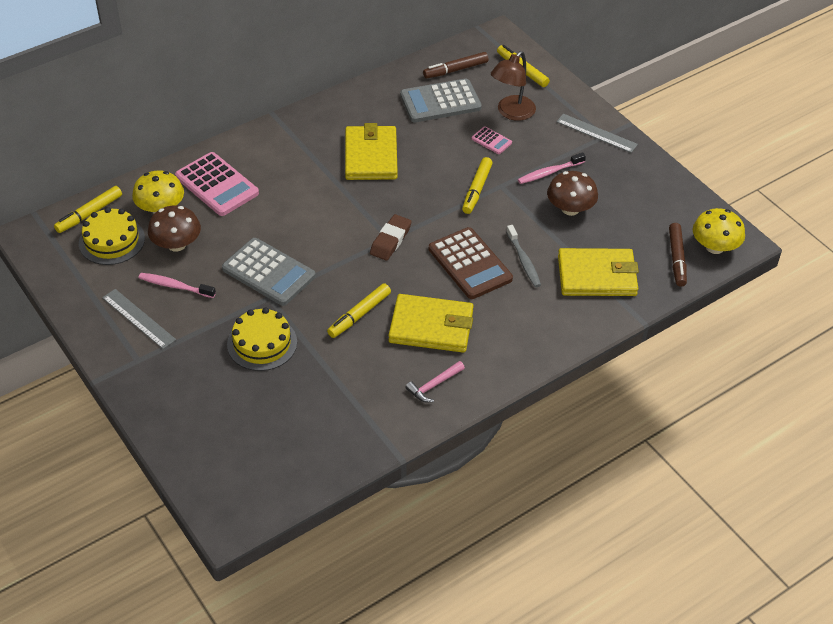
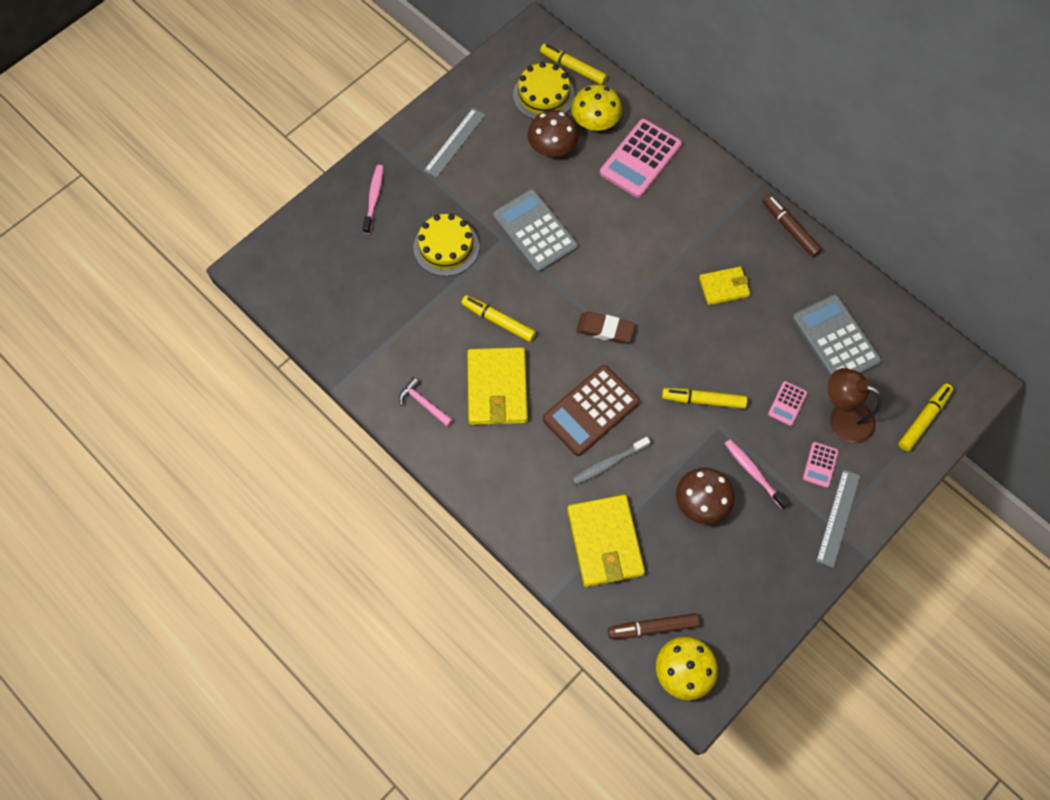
camera: 80 degrees right, 20 degrees up
(175, 286) = (500, 160): pink toothbrush -> pink toothbrush (374, 198)
(268, 272) = (535, 231): grey calculator -> grey calculator turned 120 degrees clockwise
(371, 156) = (724, 287): yellow wallet -> yellow wallet, size x0.58
(455, 70) = (897, 346): brown marker -> brown marker (790, 229)
(549, 133) = (820, 465): none -> pink calculator

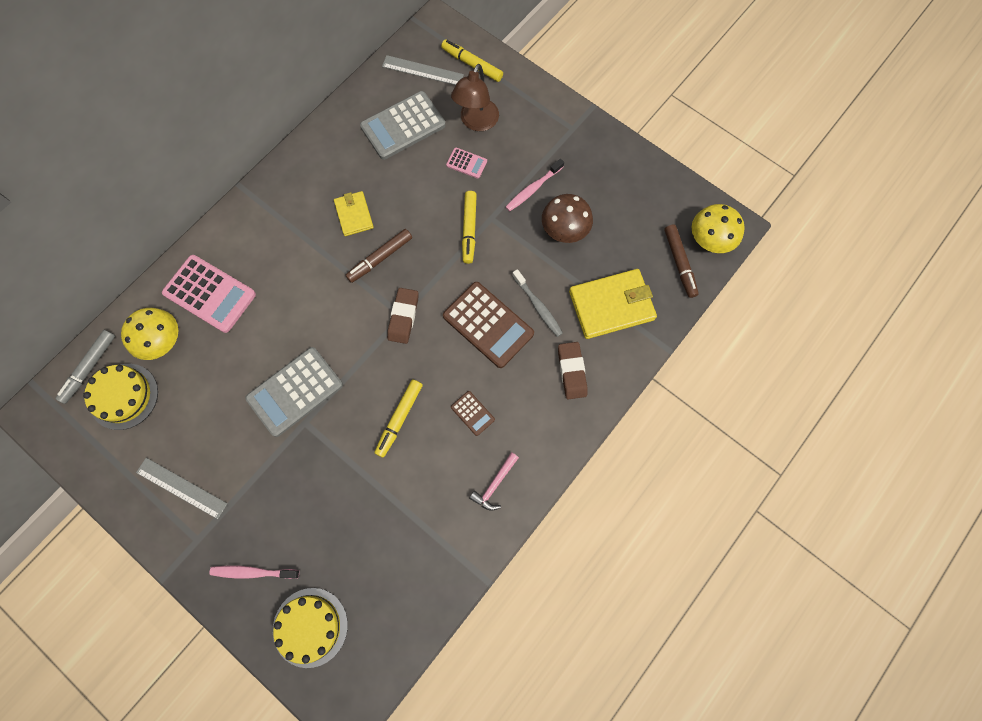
camera: 95 degrees left, 5 degrees up
(446, 247) = (314, 482): yellow cake -> yellow cake (310, 627)
(497, 388) = (472, 413): yellow wallet -> brown calculator
(532, 490) = (572, 371): none -> brown eraser
(552, 147) = (191, 382): brown mushroom -> none
(573, 68) = (90, 368): yellow marker -> grey marker
(790, 229) = (291, 161): brown marker -> brown marker (380, 258)
(820, 465) = (520, 139): pink calculator -> none
(838, 518) = (564, 127): grey ruler -> grey ruler (422, 71)

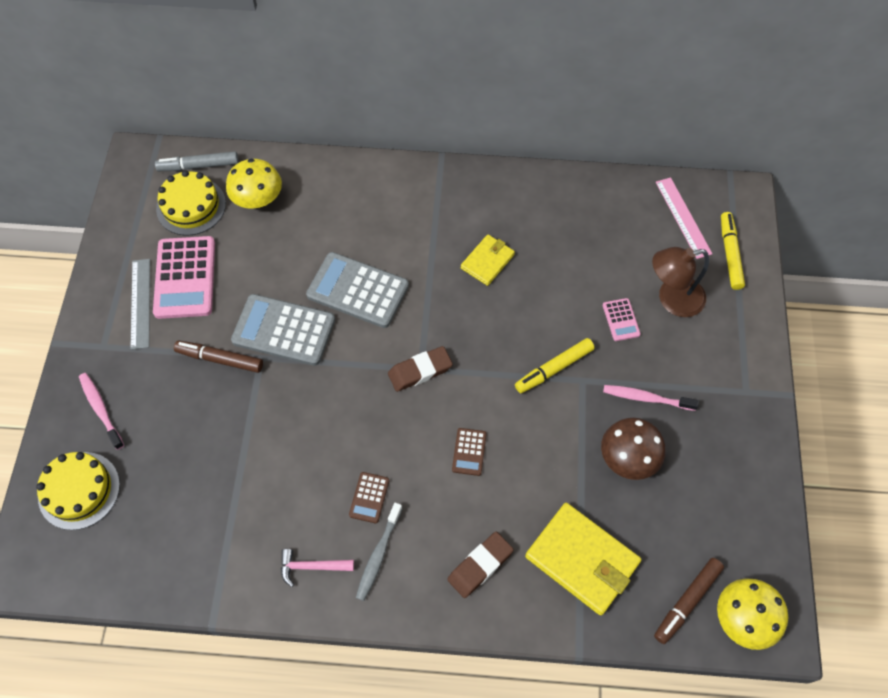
camera: 55 degrees right, 10 degrees down
(210, 294) = (325, 203): pink calculator -> pink calculator (185, 278)
(380, 258) = (462, 312): brown marker -> brown marker (220, 359)
(399, 419) = (318, 435): yellow marker -> none
(403, 126) = (611, 240): grey calculator -> grey calculator (358, 290)
(422, 71) = (683, 217): grey ruler -> pink ruler
(488, 325) = (469, 452): brown calculator -> brown calculator, size x0.48
(538, 306) = (524, 486): grey toothbrush -> grey toothbrush (378, 555)

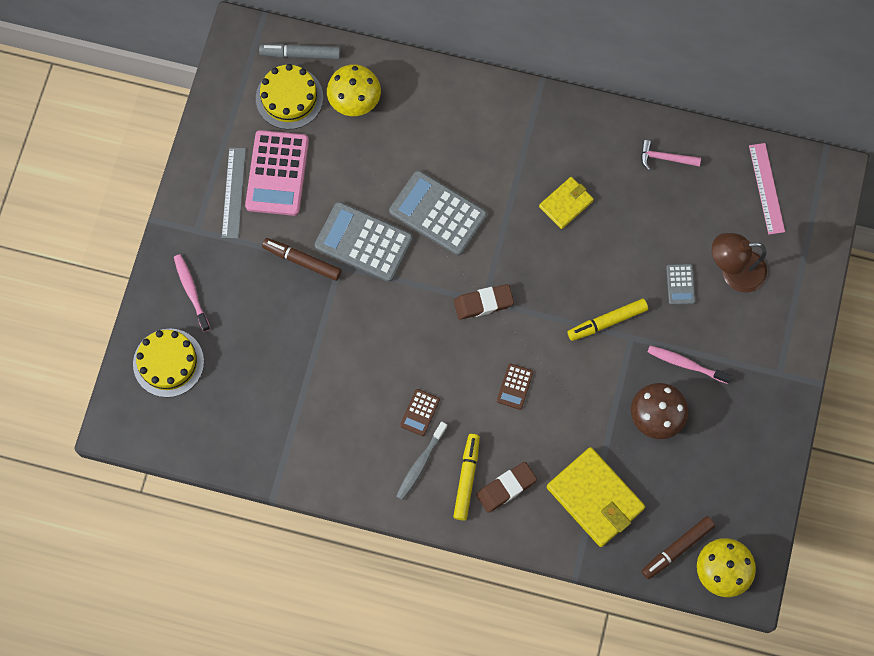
camera: 10 degrees right, 10 degrees up
(312, 566) = (362, 464): pink hammer -> pink hammer (665, 158)
(621, 320) = (680, 284): pink calculator -> grey calculator
(730, 254) = (802, 234): yellow marker -> yellow marker (466, 478)

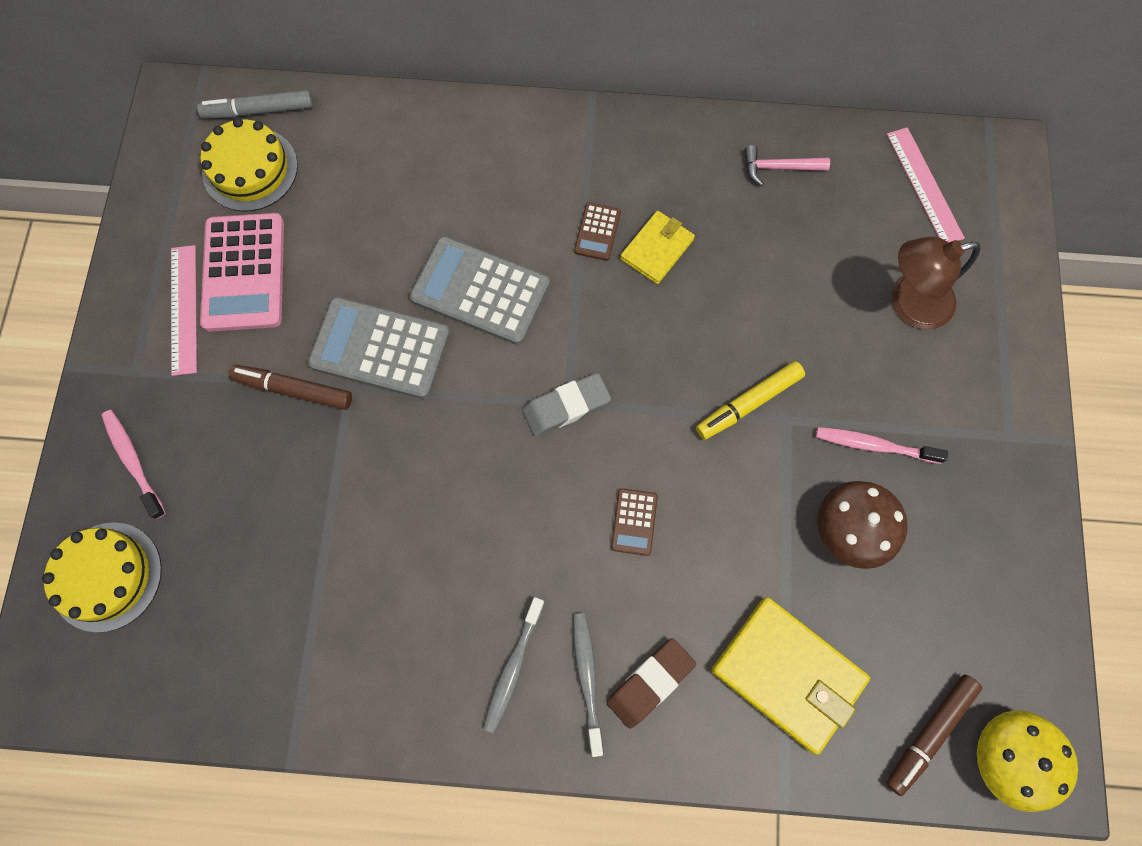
camera: 10 degrees left, 0 degrees up
(233, 192) = (184, 309): grey ruler -> pink ruler
(354, 100) = (341, 158): yellow mushroom -> none
(420, 412) = (499, 586): brown calculator -> brown calculator (597, 232)
(466, 478) = (587, 678): yellow marker -> grey toothbrush
(483, 303) = (566, 406): brown eraser -> grey eraser
(680, 284) = (839, 333): grey calculator -> none

